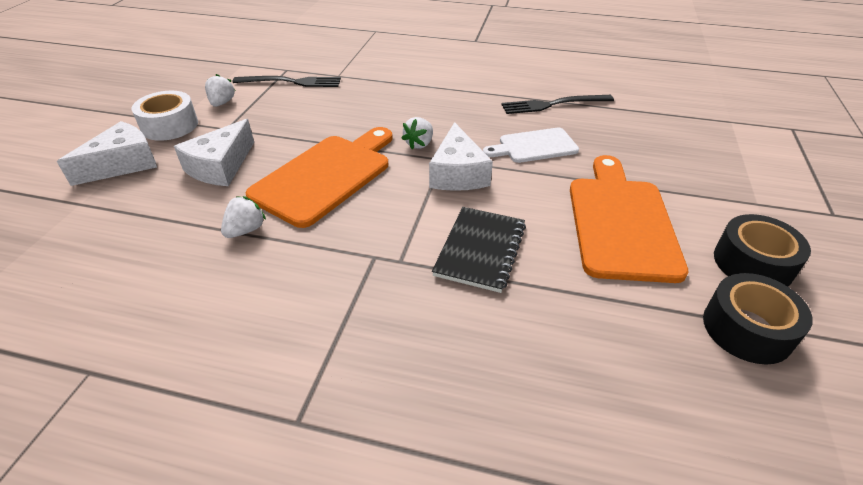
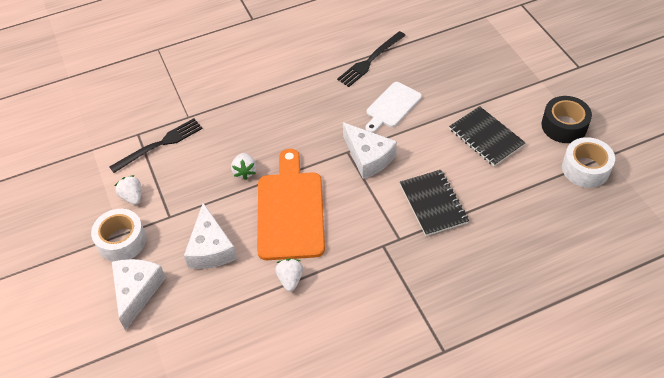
camera: 35 degrees left, 10 degrees up
(419, 144) = (320, 148): white strawberry -> white strawberry (245, 171)
(621, 222) = (486, 137): orange cutting board -> black notebook
(747, 329) = (585, 169): black tape -> white tape

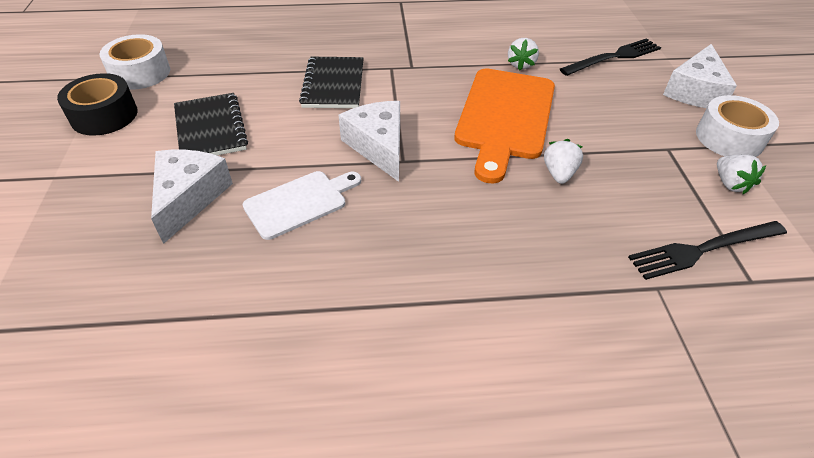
camera: 165 degrees left, 5 degrees down
(210, 248) = (610, 106): white cheese -> white cheese (189, 197)
(370, 60) = (275, 300): black fork -> black fork (613, 57)

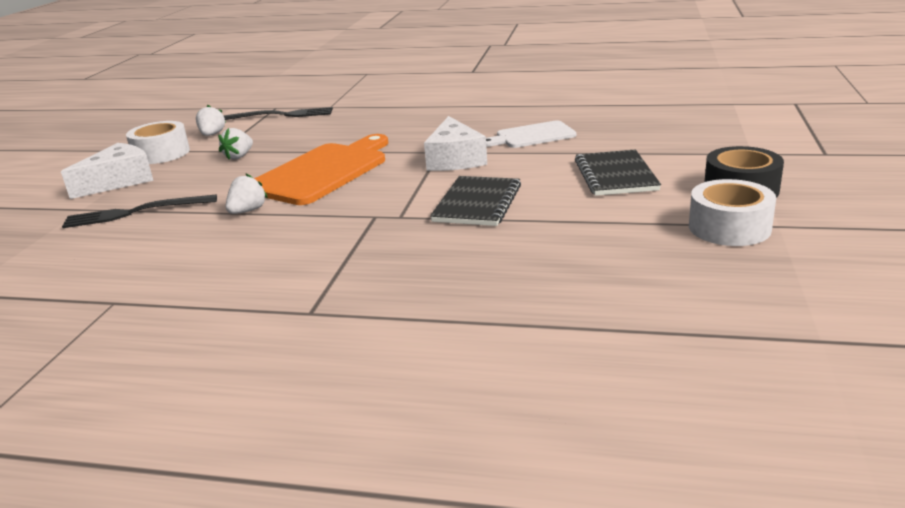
camera: 160 degrees left, 20 degrees down
(189, 197) = (621, 140): white cheese -> none
(559, 174) = (323, 142): white strawberry -> white strawberry (239, 156)

